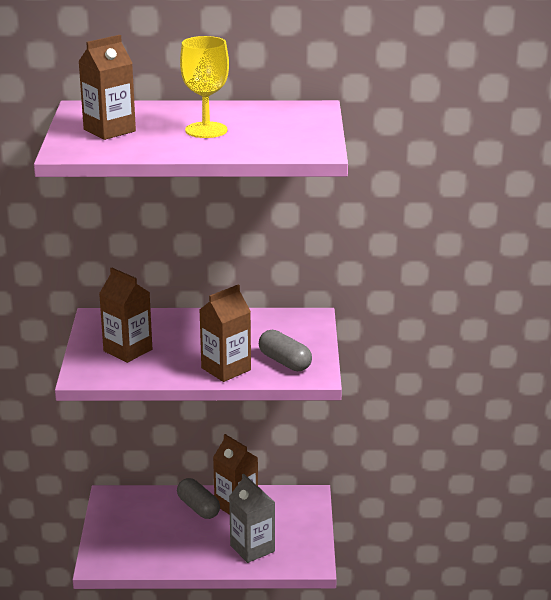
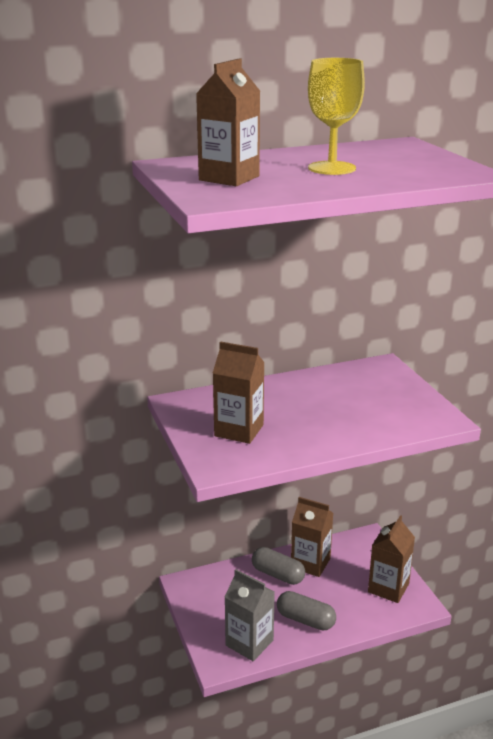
camera: 20 degrees left, 0 degrees up
(226, 369) = (355, 430): brown carton -> brown carton (388, 588)
(252, 548) = (356, 604): grey carton -> grey carton (249, 643)
(284, 362) = (403, 412): grey capsule -> grey capsule (305, 620)

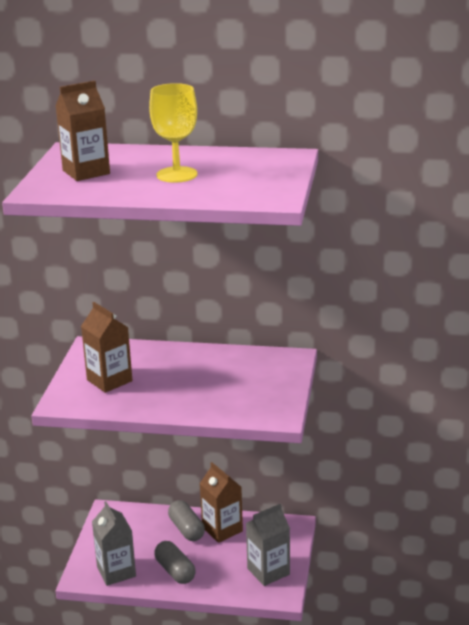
camera: 30 degrees right, 0 degrees up
(388, 588) = (268, 571): brown carton -> grey carton

